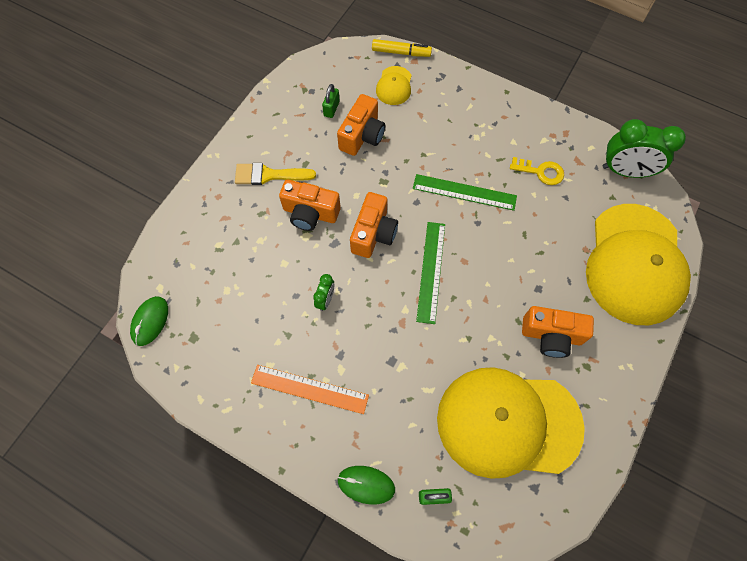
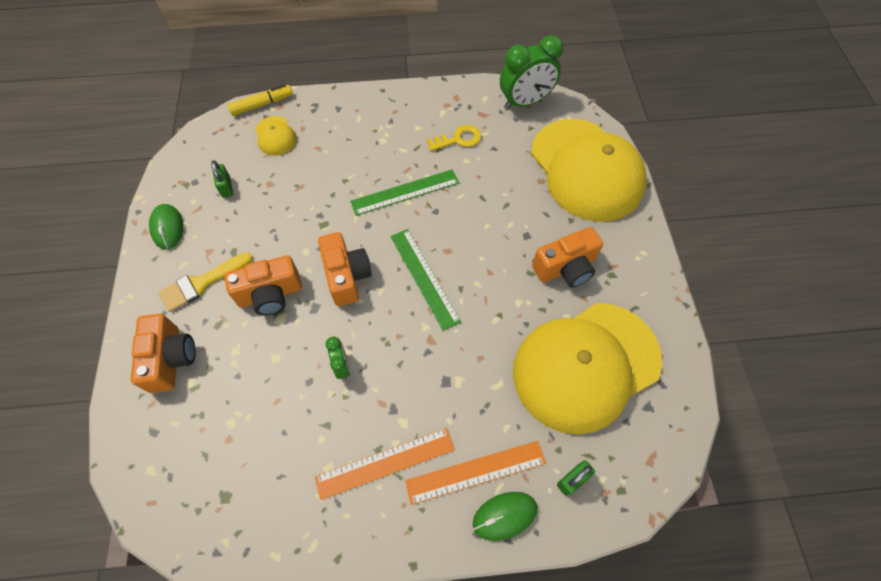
camera: 35 degrees left, 5 degrees down
(150, 321) = (162, 513): green mouse -> green mouse (167, 228)
(362, 135) = (274, 195): orange camera -> orange camera (171, 359)
(367, 440) = (475, 472): none -> orange ruler

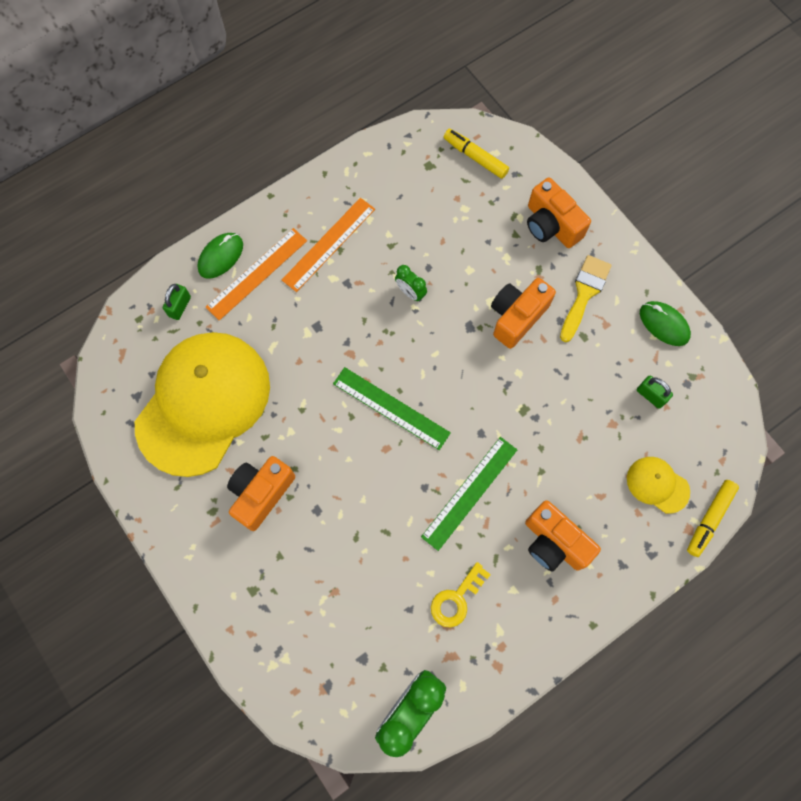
camera: 150 degrees right, 10 degrees up
(173, 477) = (475, 157): none -> yellow marker
(347, 276) = (463, 370): orange camera -> orange camera (554, 542)
(586, 169) = (290, 638): yellow cap -> none

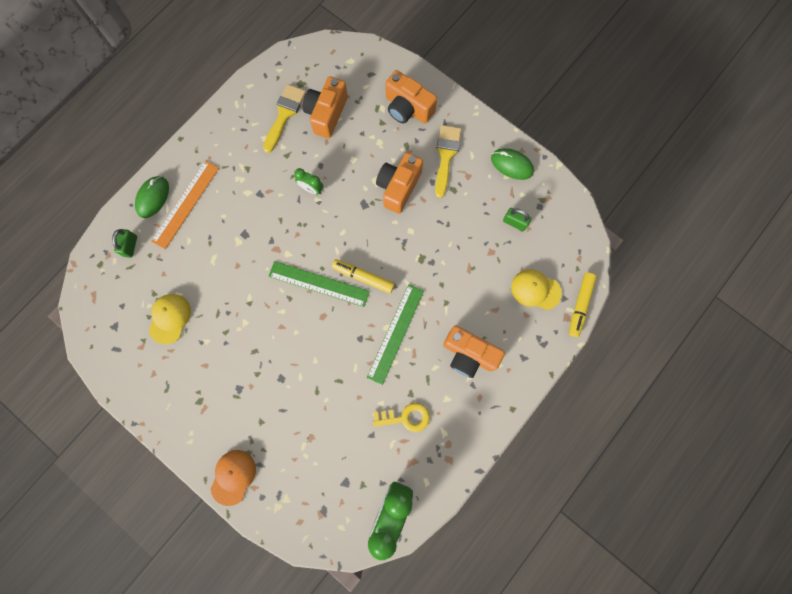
camera: 15 degrees left, 5 degrees up
(203, 403) = (169, 318): yellow cap -> yellow cap, size x0.41
(229, 613) = (233, 477): none -> orange cap
(261, 493) = (234, 377): orange camera -> orange camera (326, 114)
(329, 244) = (237, 166): orange ruler -> none
(400, 197) = (284, 114): none -> yellow brush
(456, 599) = (405, 417): yellow key -> yellow key turned 120 degrees counterclockwise
(475, 157) = (335, 68): yellow marker -> yellow marker (363, 277)

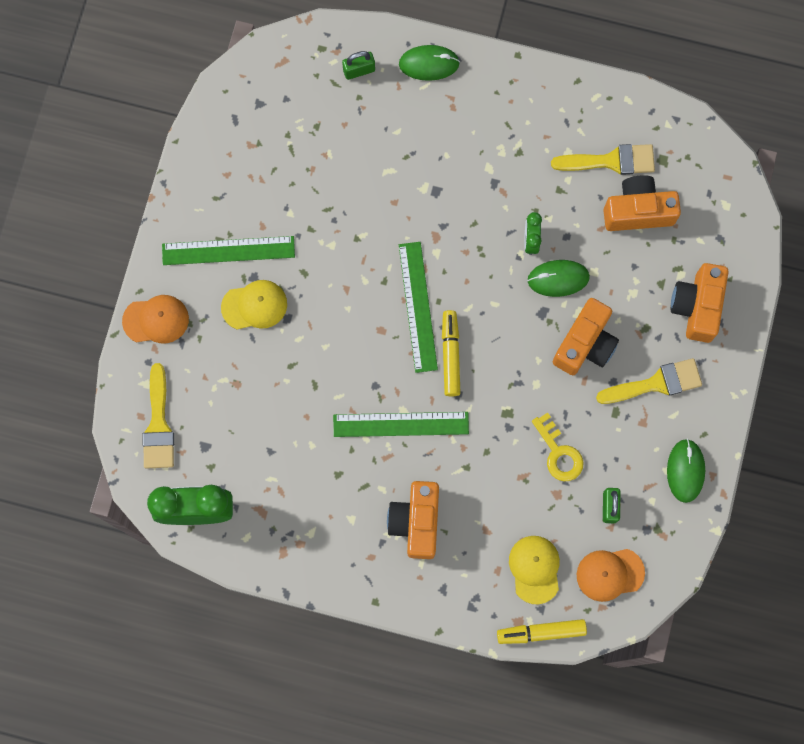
camera: 65 degrees right, 0 degrees up
(169, 318) = (296, 159): yellow cap -> yellow cap (254, 305)
(185, 204) = (439, 105): orange ruler -> none
(210, 398) = (228, 250): none -> green ruler
(313, 511) = (158, 425): none -> yellow brush
(346, 184) = (558, 279): none -> green mouse
(398, 187) = (585, 344): orange camera -> orange camera turned 120 degrees clockwise
(405, 417) = (308, 481): yellow key -> yellow key (559, 453)
(559, 243) = (610, 574): none -> orange cap

